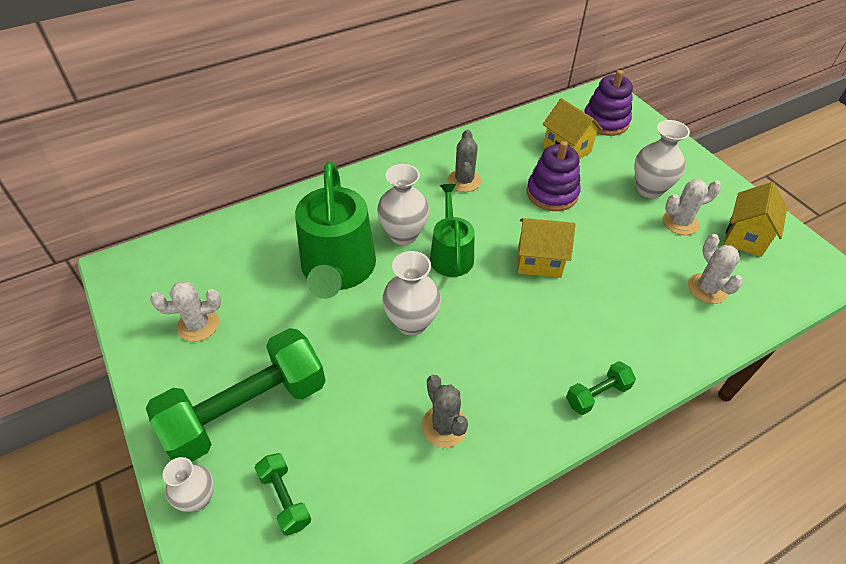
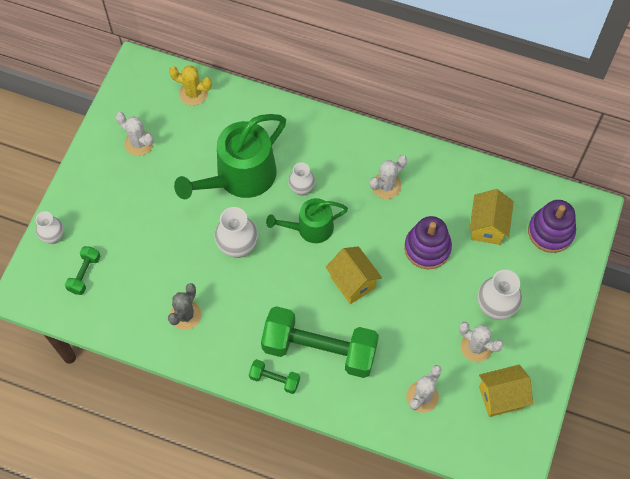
camera: 50 degrees right, 15 degrees up
(207, 245) = (193, 93): none -> yellow cactus
(247, 410) = (113, 214): green dumbbell -> green dumbbell (319, 349)
(403, 235) = (301, 189): white vase -> white vase, size x0.64
(451, 254) = (310, 228): green watering can -> green watering can turned 150 degrees counterclockwise
(464, 181) = (386, 186): grey cactus -> white cactus

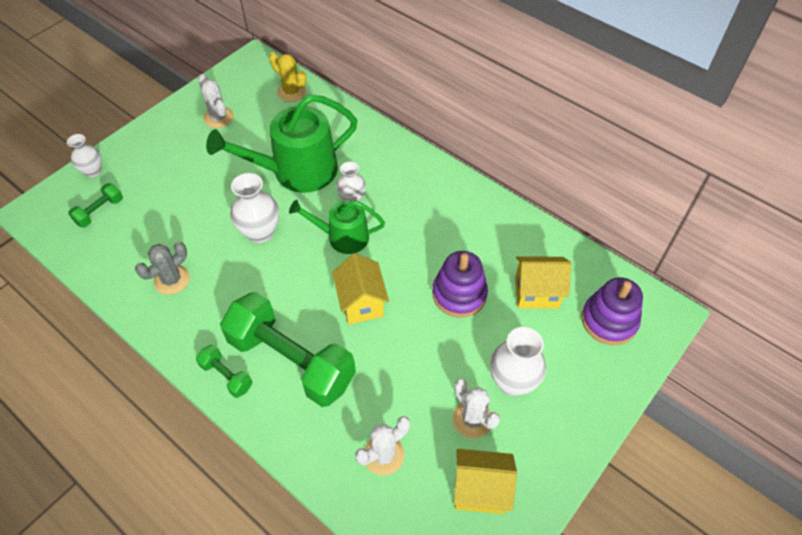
camera: 20 degrees right, 10 degrees down
(386, 186) = (441, 221): white cactus -> none
(487, 227) = (536, 293): yellow house -> yellow house turned 60 degrees clockwise

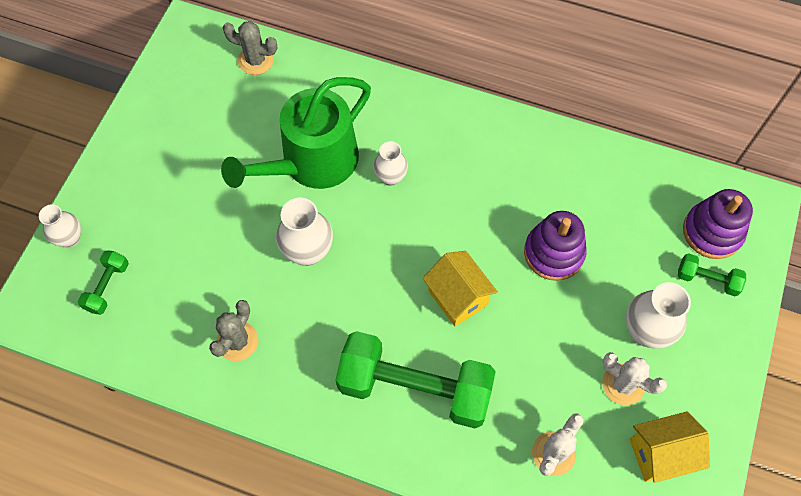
camera: 20 degrees left, 10 degrees up
(218, 118) = (185, 121): white cactus -> none
(226, 376) = (354, 429): green dumbbell -> green dumbbell (707, 279)
(291, 92) = (256, 60): yellow cactus -> grey cactus
(343, 237) = (402, 227): green watering can -> none
(536, 293) = (630, 225): yellow house -> none

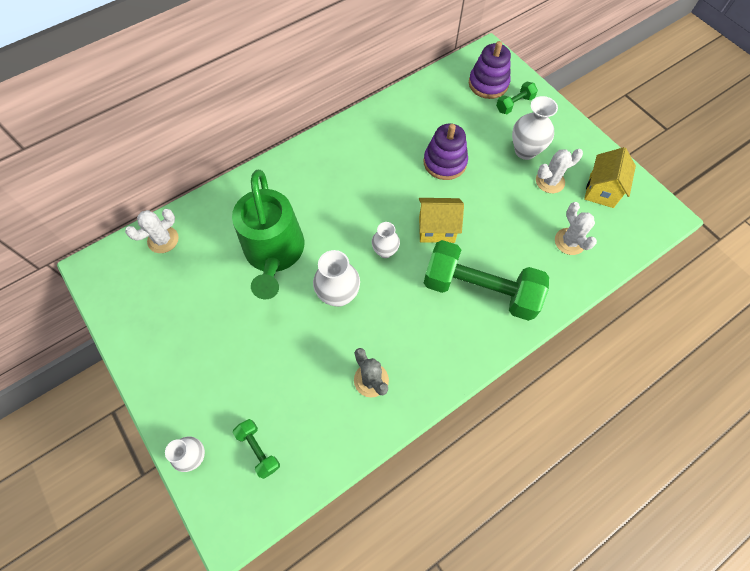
camera: 55 degrees left, 0 degrees up
(256, 60) = (163, 240): grey cactus -> white cactus
(390, 177) = (324, 214): white vase -> white vase (385, 251)
(414, 388) = (480, 290): green dumbbell -> green dumbbell turned 60 degrees clockwise

